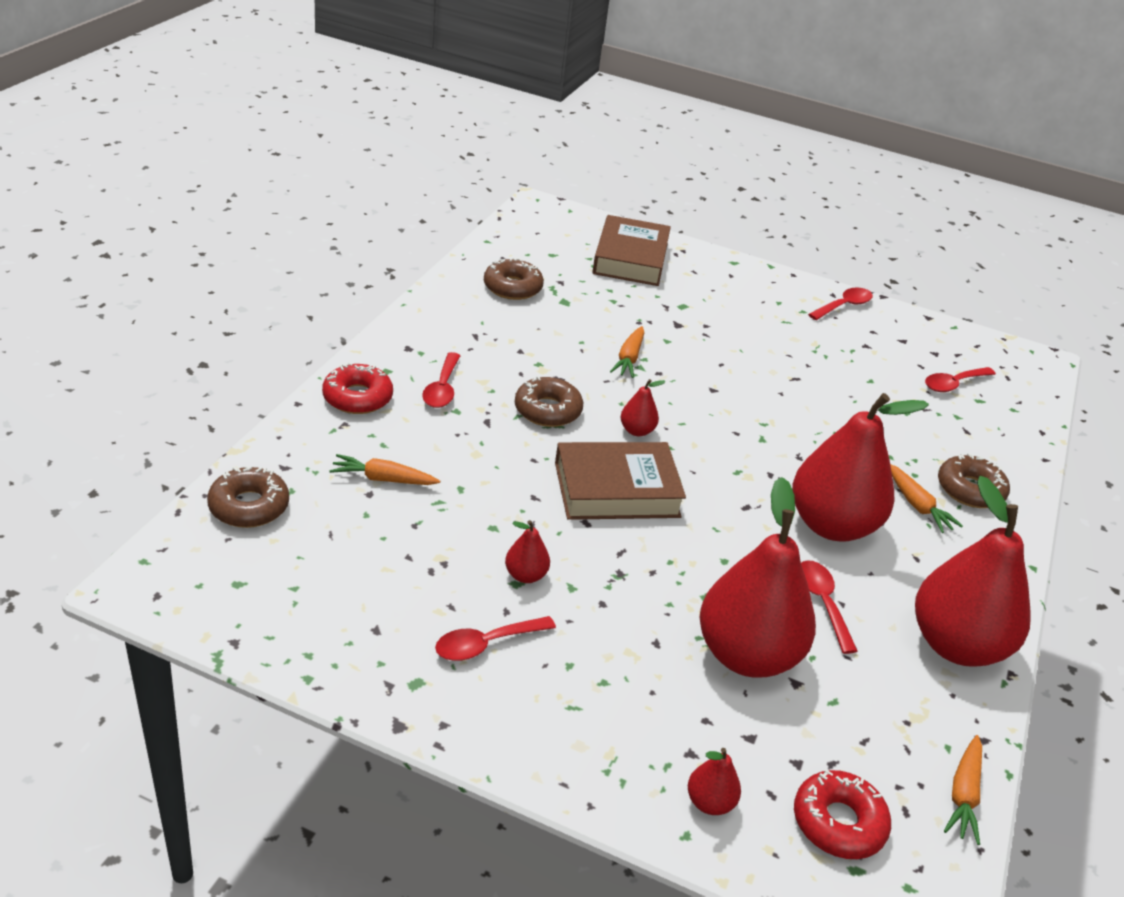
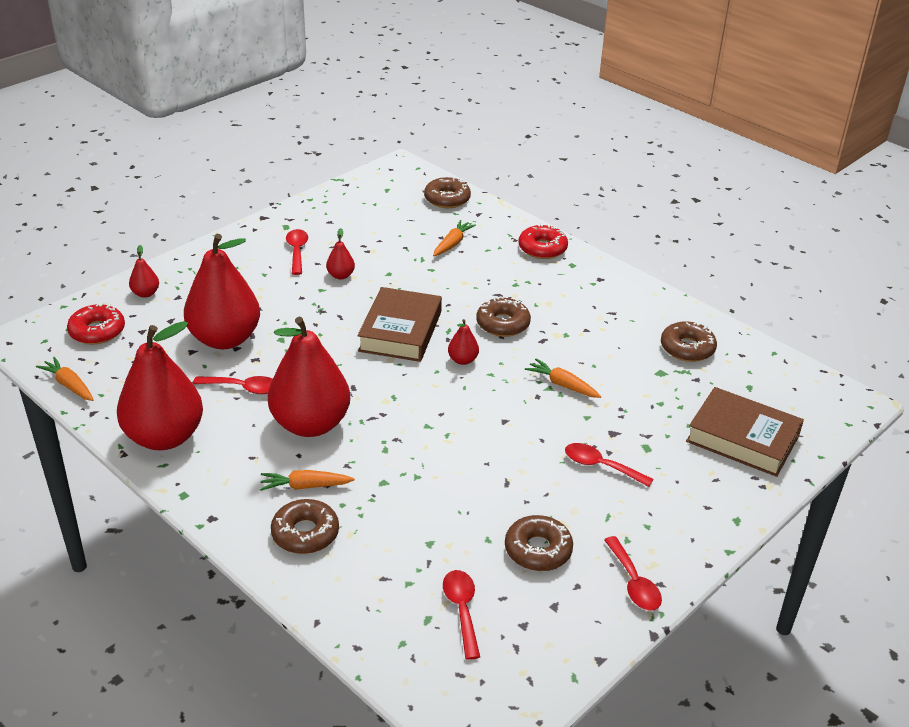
camera: 115 degrees right, 0 degrees up
(442, 388) = (544, 283): red spoon -> red spoon (601, 466)
(856, 353) = (538, 550): none -> brown donut

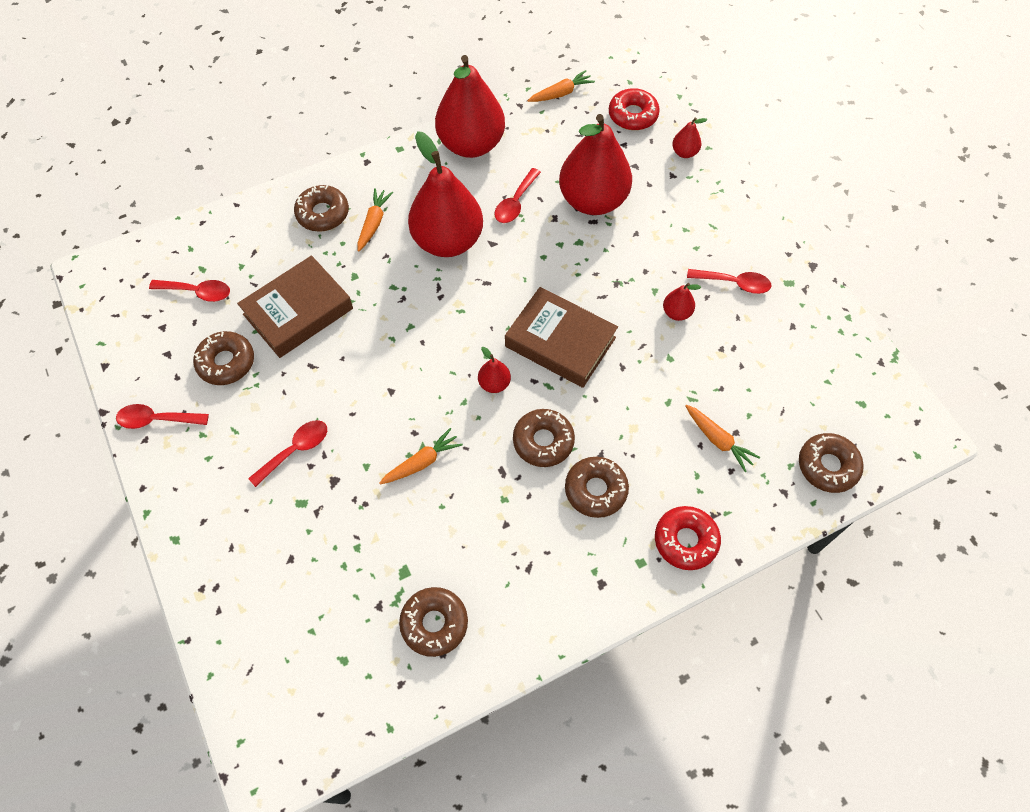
camera: 110 degrees right, 25 degrees up
(529, 292) = (595, 490): none -> brown donut
(742, 438) = (270, 605): brown book -> brown book (298, 311)

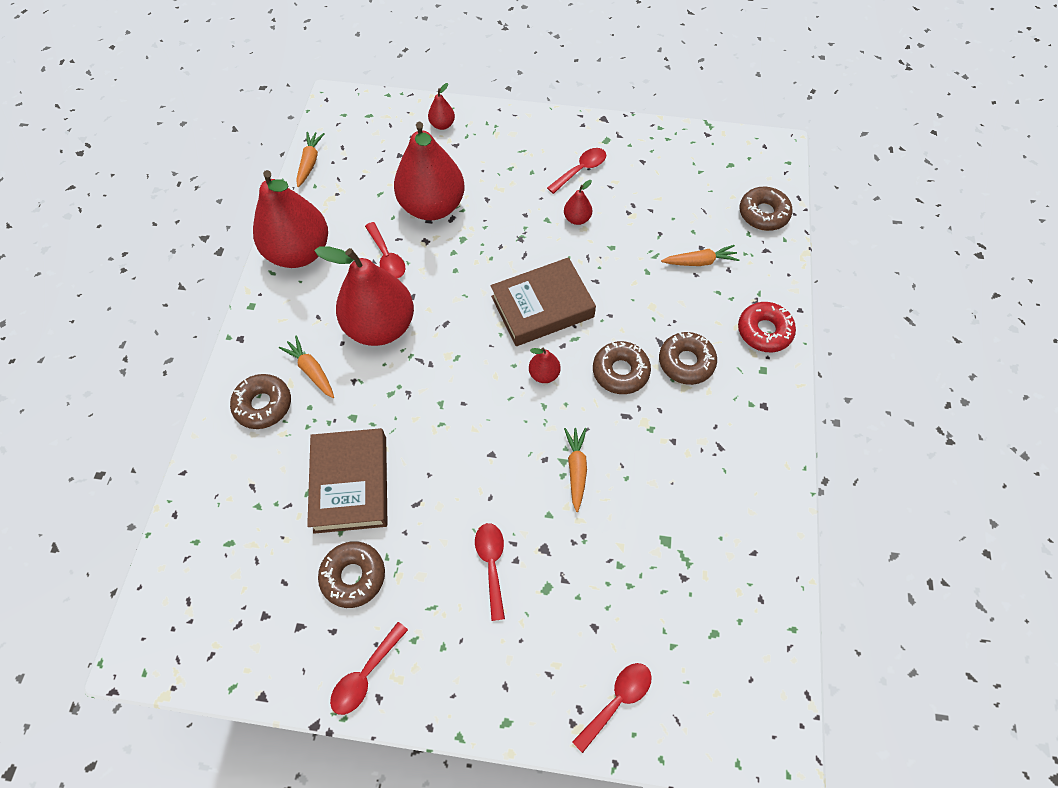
camera: 55 degrees left, 0 degrees up
(197, 292) = (252, 561): red spoon -> red spoon (617, 701)
(434, 623) = (724, 543): brown donut -> none
(633, 115) = (377, 132): red donut -> none

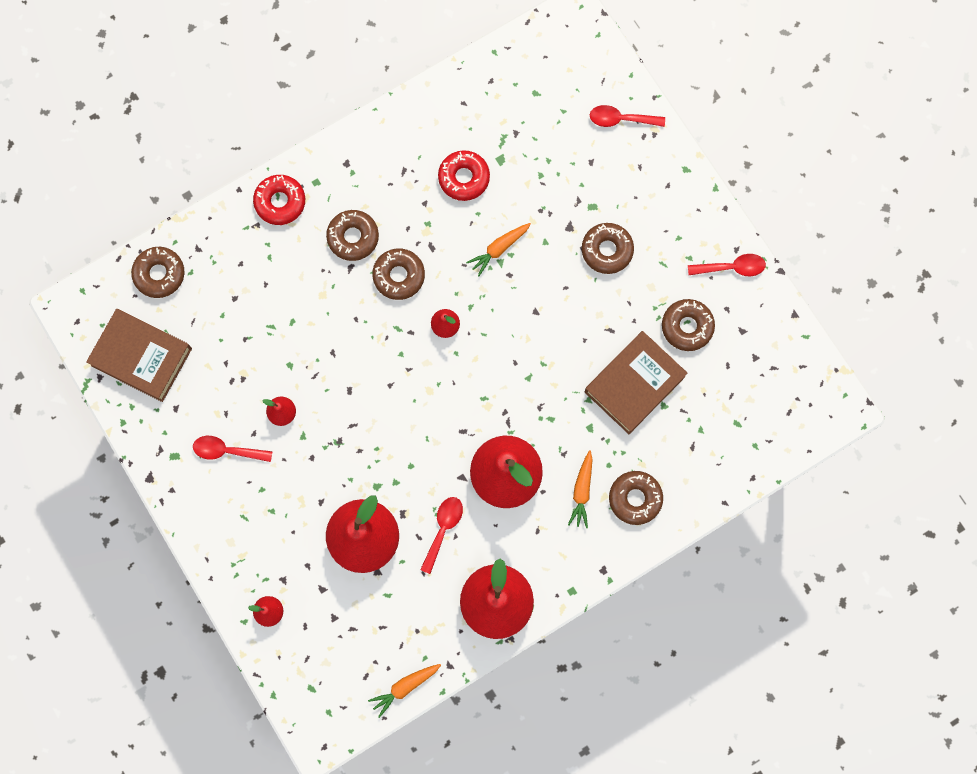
camera: 130 degrees left, 15 degrees up
(491, 565) = (607, 250): red spoon -> brown donut
(542, 306) = (389, 373): brown book -> brown book (141, 357)
(672, 492) = (464, 178): none -> red donut
(699, 262) = (250, 289): orange carrot -> none

